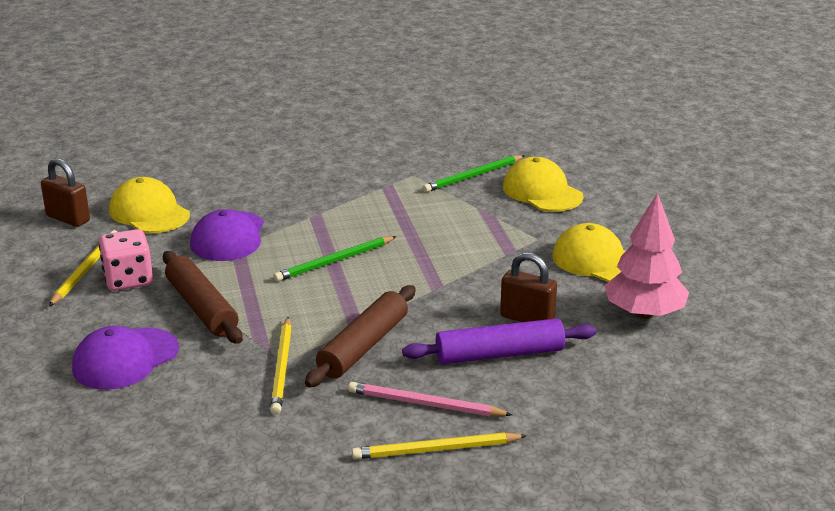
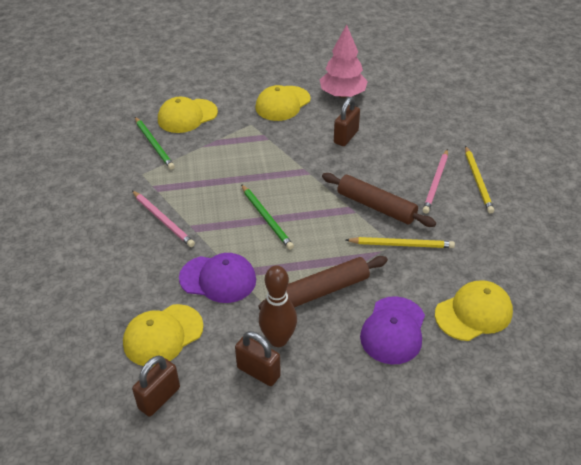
camera: 85 degrees left, 15 degrees up
(85, 270) = (258, 372): yellow pencil -> brown padlock
(125, 359) = (393, 330): purple cap -> purple cap turned 60 degrees clockwise
(128, 280) = (278, 339): pink dice -> brown bowling pin
(143, 427) = (473, 313): none -> yellow cap
(329, 196) = (163, 220): none -> pink pencil
(499, 354) = (384, 151): purple rolling pin -> none

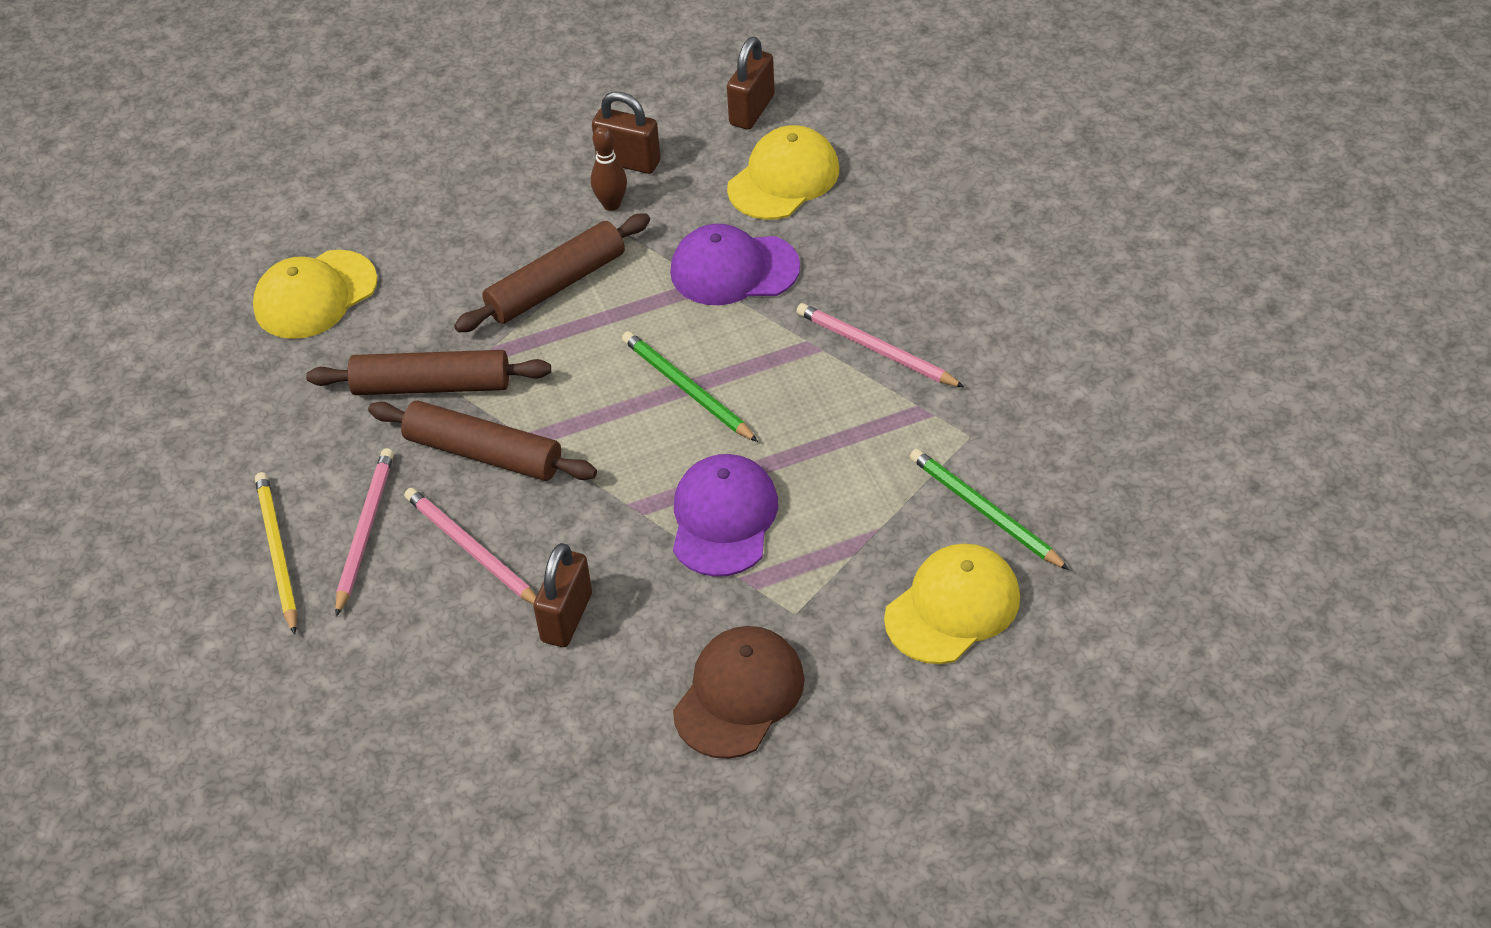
camera: 170 degrees right, 5 degrees up
(278, 339) = (611, 204): brown bowling pin -> brown bowling pin, size x0.64
(282, 103) = (739, 695): yellow cap -> brown cap
(342, 95) = (595, 757): pink tree -> none
(385, 167) = (471, 550): none -> pink pencil
(393, 330) = (441, 248): purple cap -> purple cap (723, 518)
(401, 244) = (432, 386): yellow pencil -> brown rolling pin

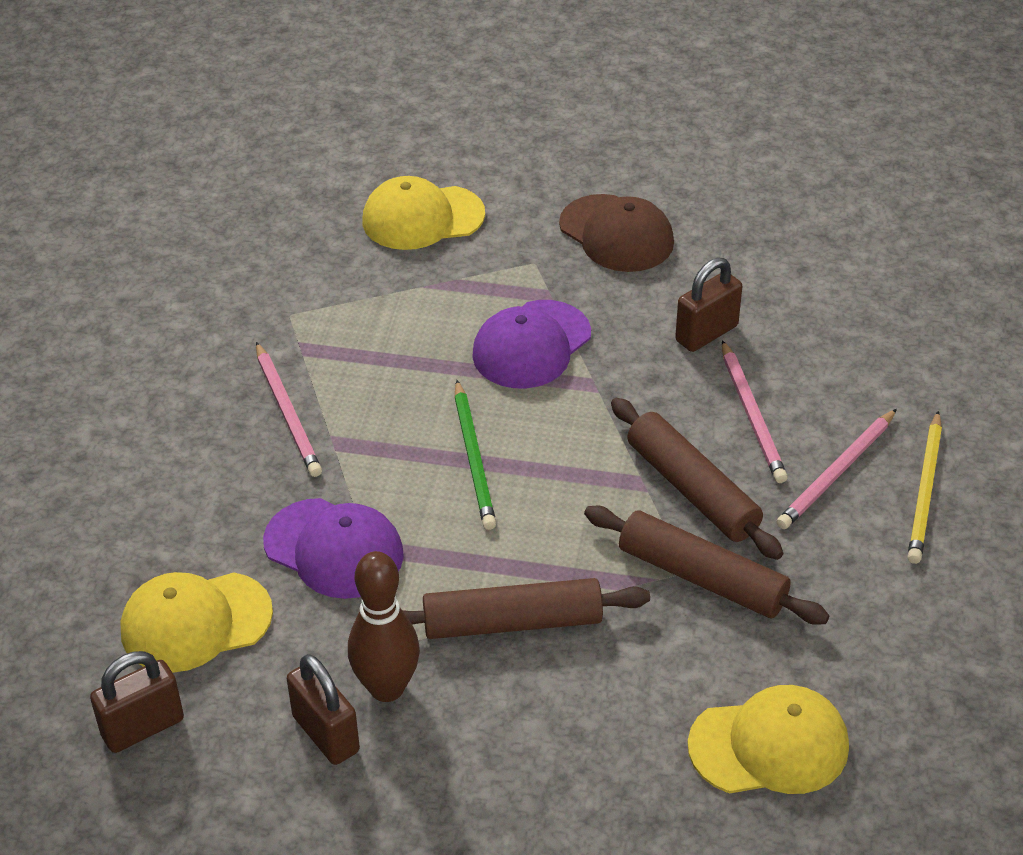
camera: 150 degrees left, 5 degrees down
(611, 204) = (387, 688): brown bowling pin -> brown bowling pin, size x1.57
(739, 695) = (616, 234): brown cap -> brown cap turned 105 degrees counterclockwise
(984, 511) = (336, 261): green pencil -> none

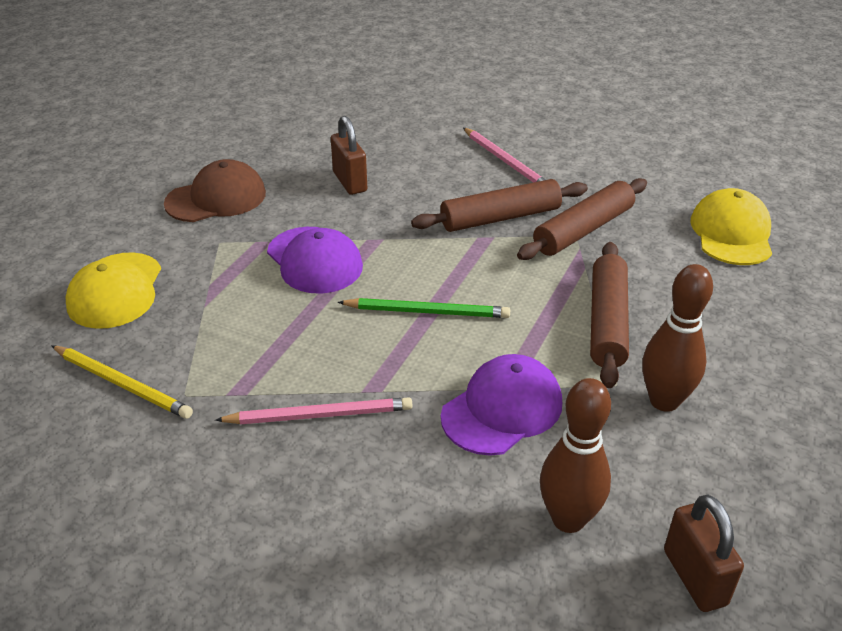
camera: 75 degrees left, 5 degrees down
(195, 622) = (568, 519): yellow cap -> brown bowling pin
(326, 734) = (710, 445): brown padlock -> none
(752, 415) = (440, 181): pink pencil -> none
(925, 491) = (533, 136): yellow pencil -> yellow pencil (122, 384)

